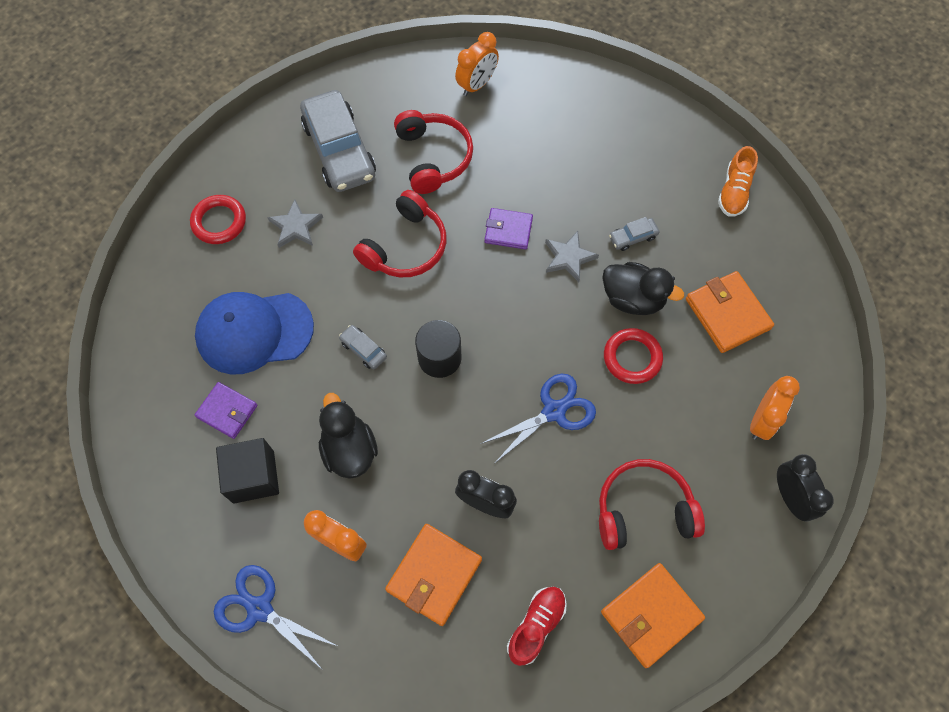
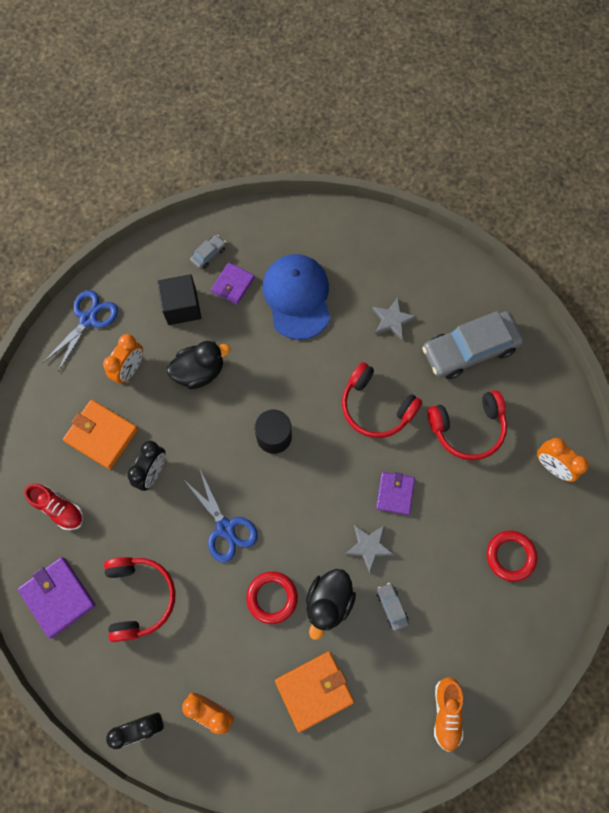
camera: 90 degrees right, 5 degrees up
(219, 222) = (394, 263): red ring -> red ring (510, 556)
(363, 349) = (281, 378): grey car -> grey car (209, 254)
(651, 615) = (58, 597): orange wallet -> purple wallet
(734, 192) = (446, 713): orange shoe -> orange shoe turned 105 degrees counterclockwise

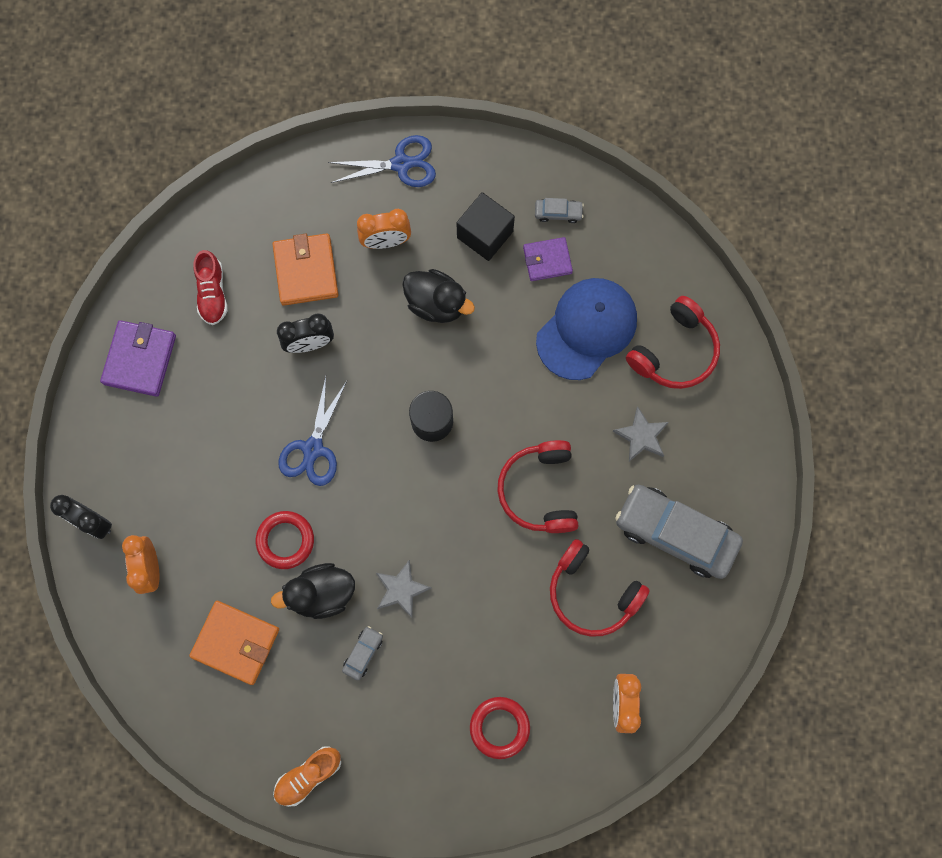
camera: 50 degrees right, 5 degrees up
(140, 597) = (194, 427): red headphones -> red headphones (675, 352)
(395, 493) = (470, 574): purple wallet -> none

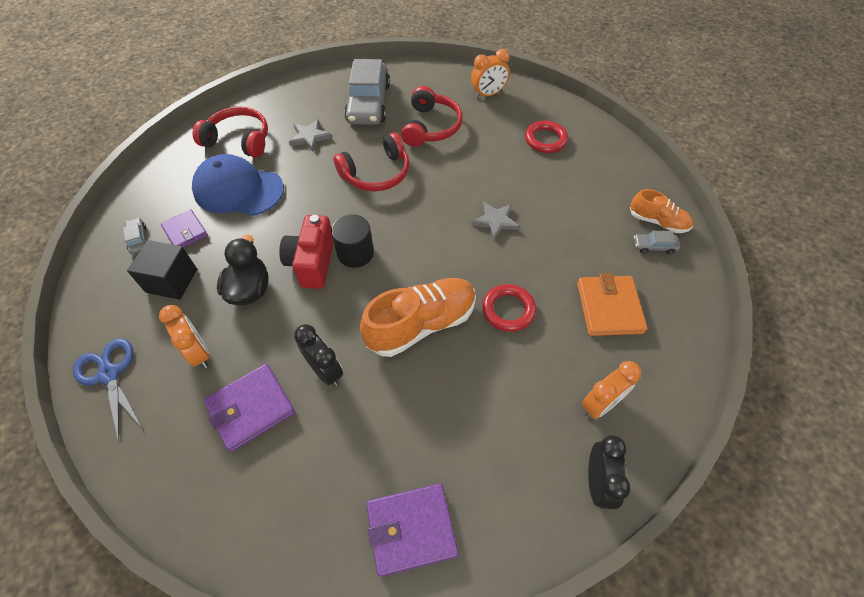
camera: 115 degrees left, 20 degrees down
(212, 293) = (306, 489): red shoe -> none
(306, 271) = (251, 408): orange wallet -> purple wallet
(313, 449) = (421, 324): blue scissors -> orange shoe
(321, 593) = (532, 268): black duck -> none
(363, 653) = (555, 225): grey car -> grey car (654, 246)
(440, 373) = (312, 263): none -> red camera

